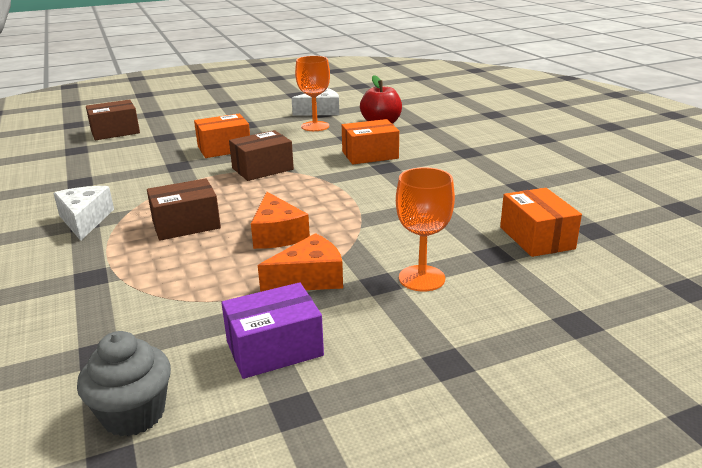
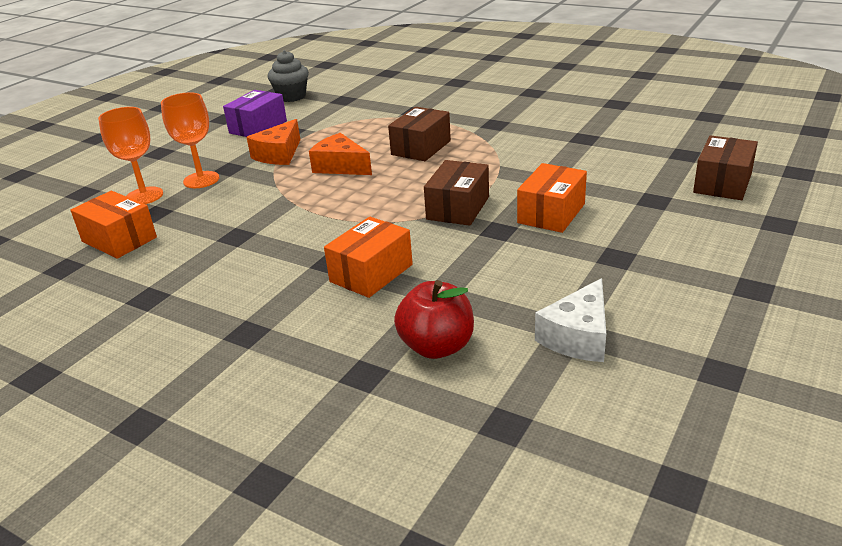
camera: 145 degrees right, 5 degrees up
(85, 220) = (498, 125): white cheese -> none
(315, 126) = (522, 295): orange goblet -> orange goblet (144, 196)

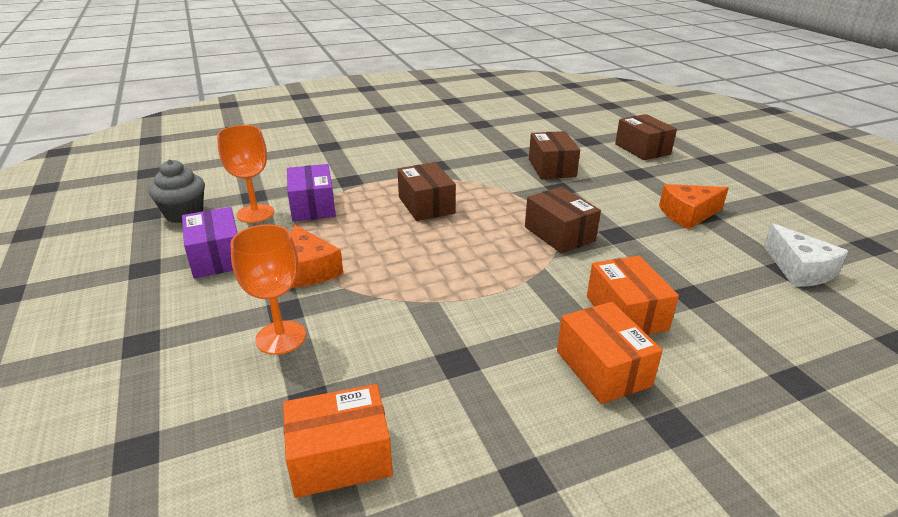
camera: 55 degrees left, 0 degrees up
(144, 196) = (248, 395): orange goblet -> orange goblet (255, 213)
(340, 166) = (397, 250): orange cheese -> orange cheese (688, 214)
(357, 119) = (312, 206): none -> purple box
(437, 346) = (775, 329): red apple -> none
(551, 213) = (615, 207): orange box -> orange box (603, 368)
(582, 162) = (551, 168): none -> brown box

